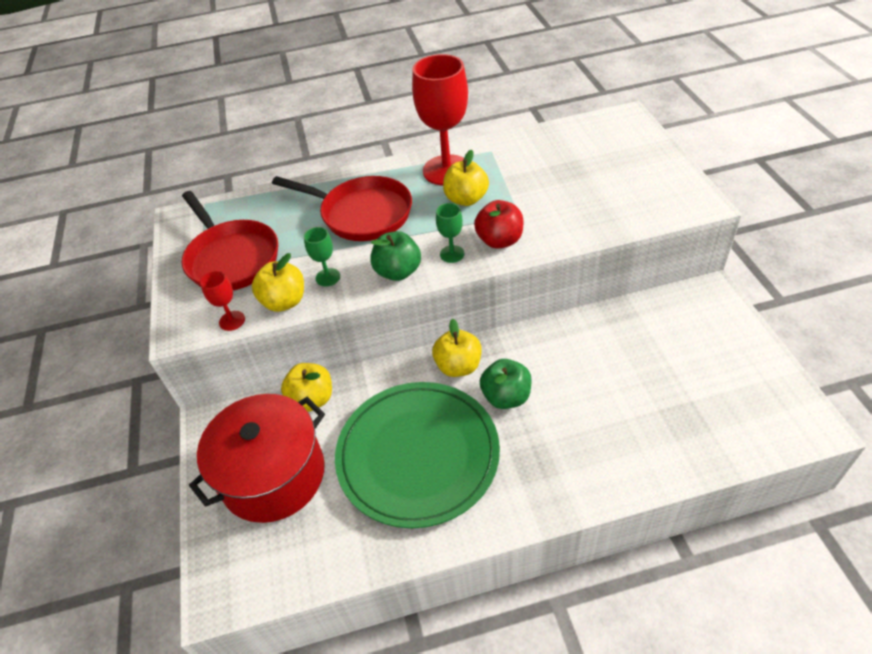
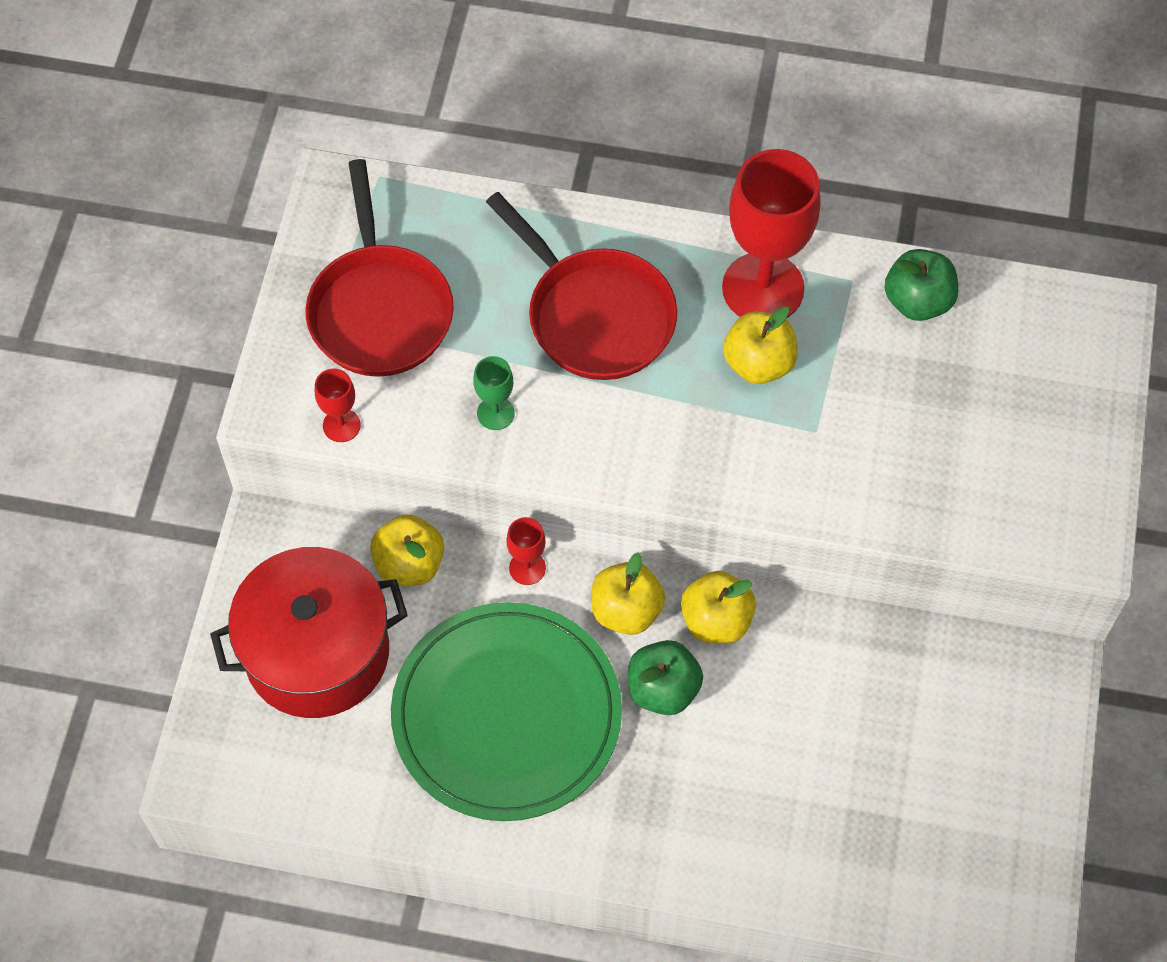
camera: 20 degrees right, 15 degrees up
(284, 302) = (421, 427): yellow apple -> yellow apple (716, 620)
(386, 370) = (527, 568): none -> red goblet
(398, 272) = (593, 452): green apple -> green apple (917, 301)
(452, 254) = (682, 458): green goblet -> none
(499, 240) = (760, 467): red apple -> none

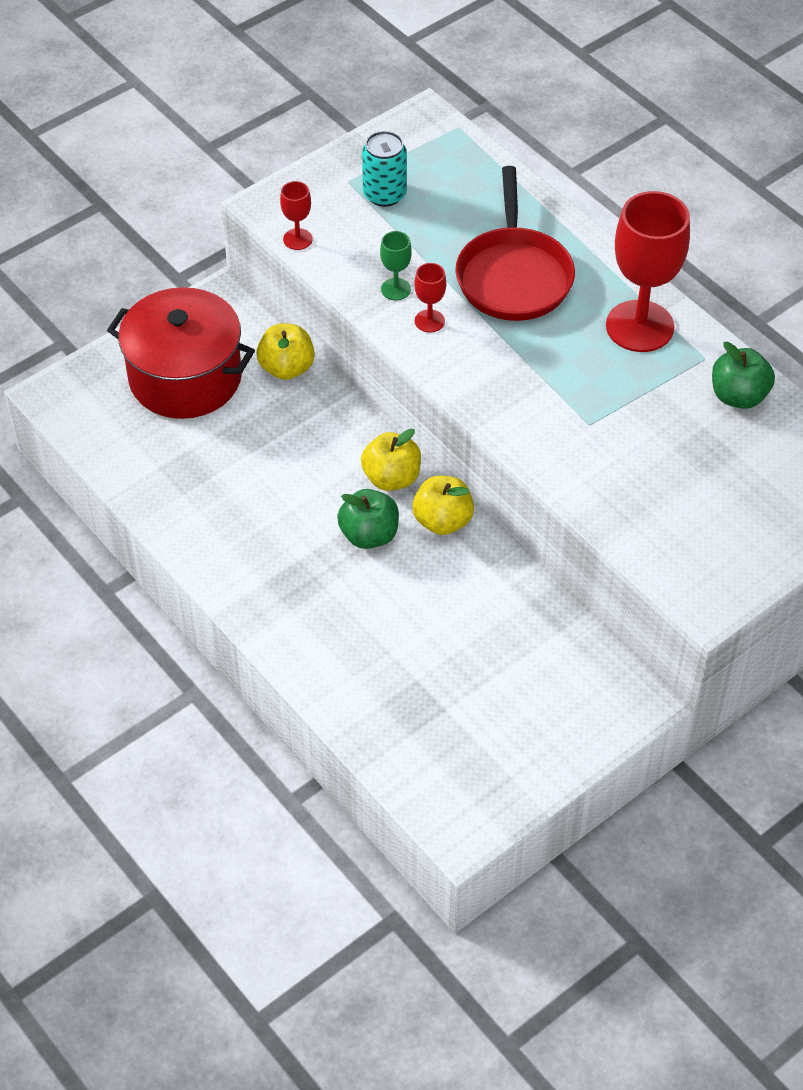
camera: 40 degrees right, 10 degrees down
(379, 309) = (384, 194): red pan -> turquoise can
(506, 714) = (260, 483): green plate -> none
(527, 568) = (355, 416): red goblet -> red goblet (429, 321)
(758, 363) = (592, 364): yellow apple -> none

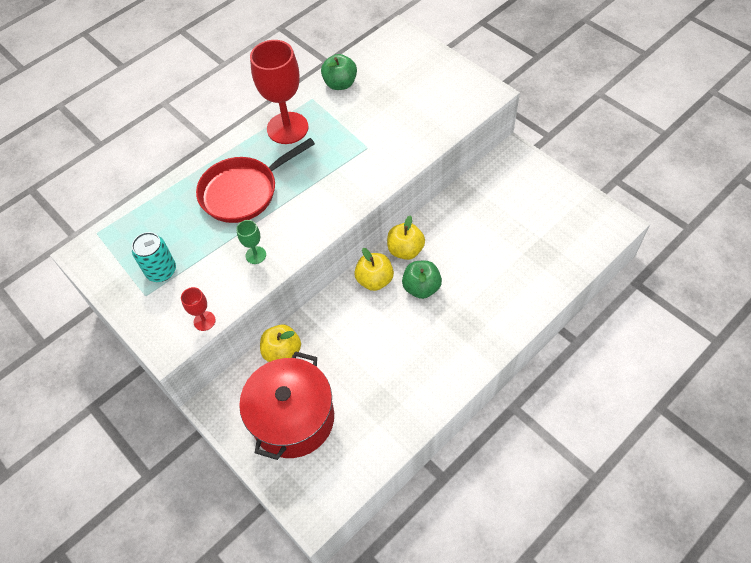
camera: 90 degrees left, 5 degrees up
(429, 321) = (285, 233): red goblet -> none
(513, 275) = (244, 191): red pan -> red pan turned 150 degrees clockwise

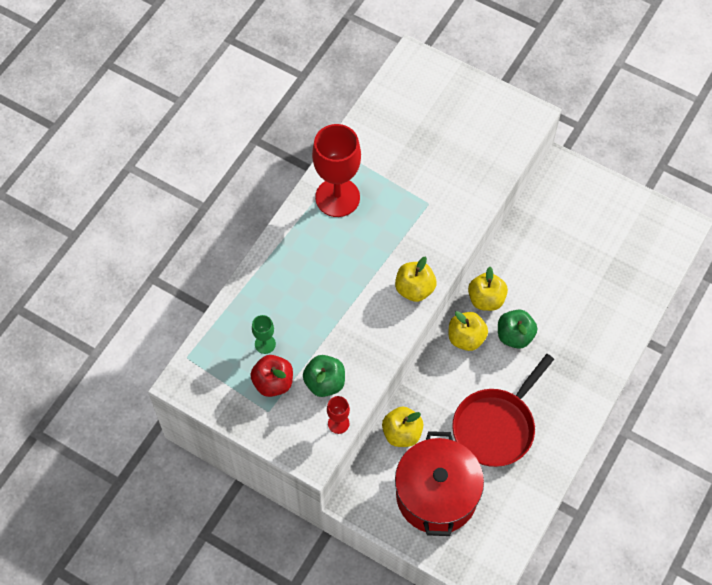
camera: 20 degrees left, 5 degrees up
(161, 271) = (273, 383): turquoise can -> red apple
(244, 191) = (321, 279): red pan -> red pan (496, 426)
(256, 255) = (361, 345): green goblet -> green goblet (265, 344)
(325, 216) = (414, 289): none -> yellow apple
(340, 84) = (373, 133): green apple -> green apple (325, 383)

